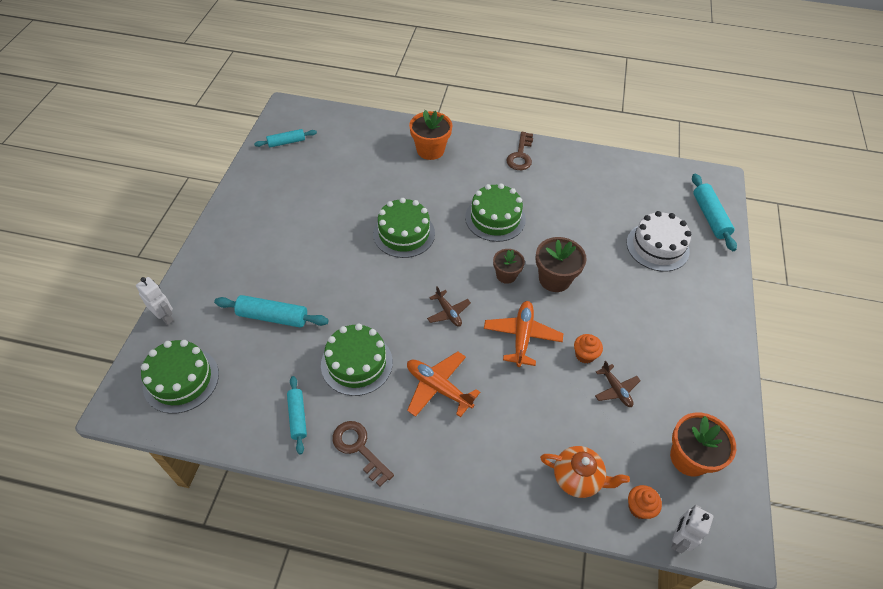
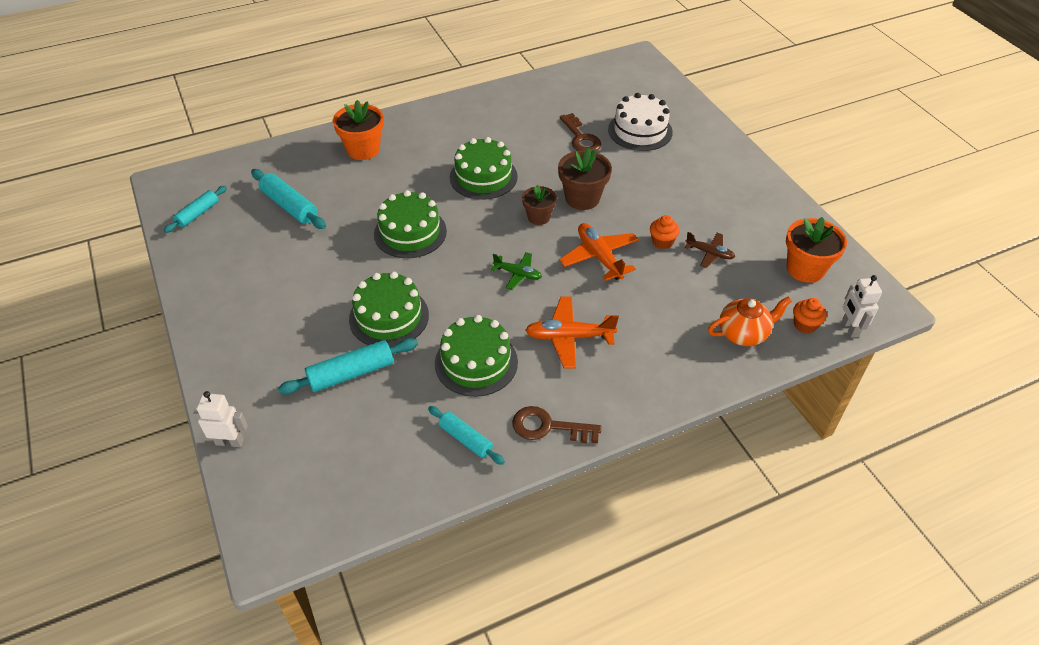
camera: 35 degrees left, 5 degrees down
(181, 379) = (311, 484): green cake -> green cake (389, 317)
(448, 312) = (518, 274): brown plane -> green plane
(520, 155) = (454, 114): brown key -> brown key (580, 138)
(710, 217) = (658, 88): turquoise rolling pin -> turquoise rolling pin (289, 206)

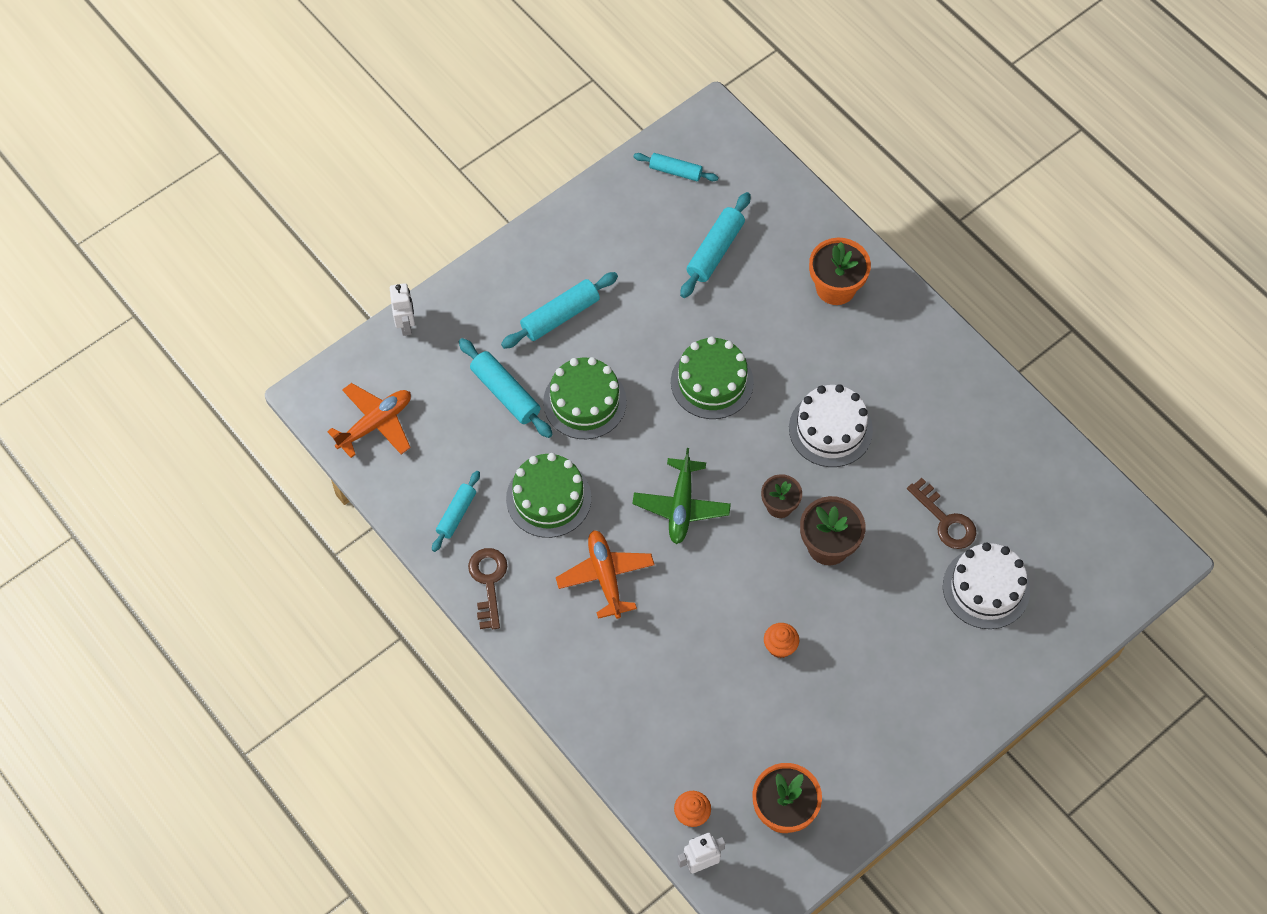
camera: 75 degrees right, 15 degrees up
(292, 317) = (560, 316): none -> turquoise rolling pin
(483, 177) = (830, 429): green cake -> white cake
(518, 274) = (681, 506): green plane -> green plane, size x1.62
(580, 138) = (945, 520): brown key -> brown key turned 90 degrees counterclockwise
(599, 257) = (733, 583): orange plane -> orange plane (375, 424)
(709, 253) = (777, 701): brown plane -> none
(743, 333) = (660, 750): orange teapot -> none

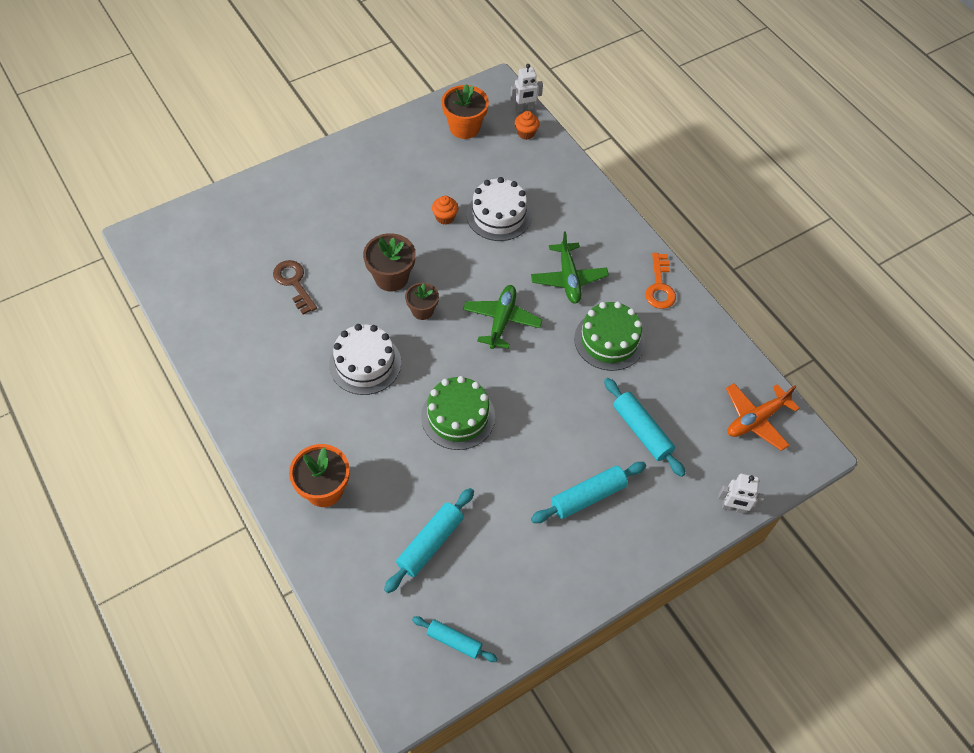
camera: 175 degrees left, 5 degrees down
(406, 325) = (733, 508): white robot -> white robot turned 75 degrees counterclockwise
(456, 514) = (685, 338): turquoise rolling pin -> none
(488, 582) = (659, 286): brown key -> orange key
(584, 402) = (572, 414): green cake -> none
(605, 577) = (568, 278): orange plane -> green plane
(986, 588) = (280, 234): white cake -> white cake (498, 215)

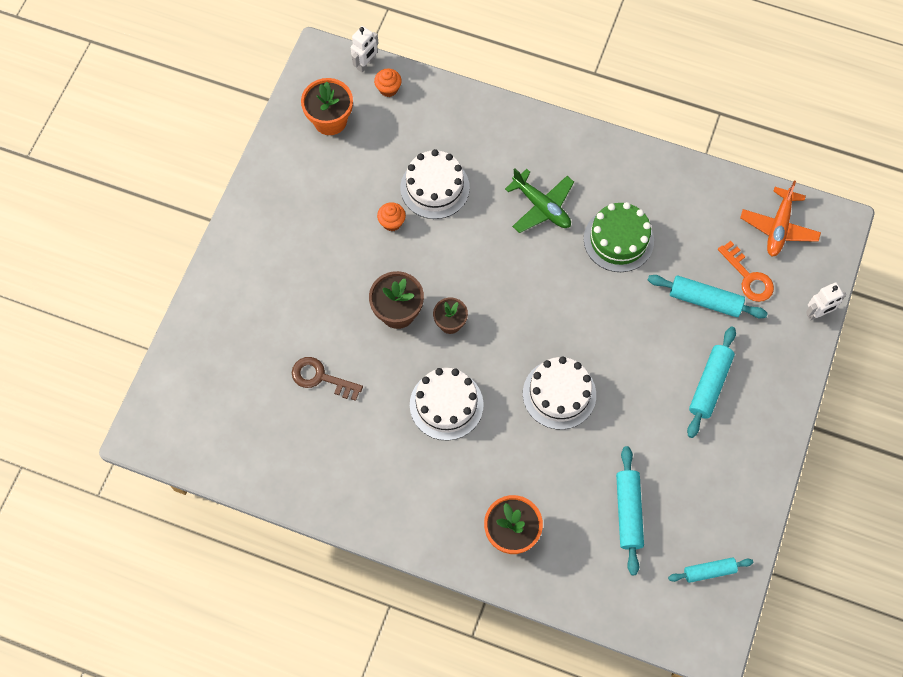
camera: 35 degrees left, 10 degrees up
(458, 416) = (559, 394): green cake -> white cake
(501, 320) = (521, 284): green plane -> none
(659, 286) = (618, 161): orange key -> orange key (748, 277)

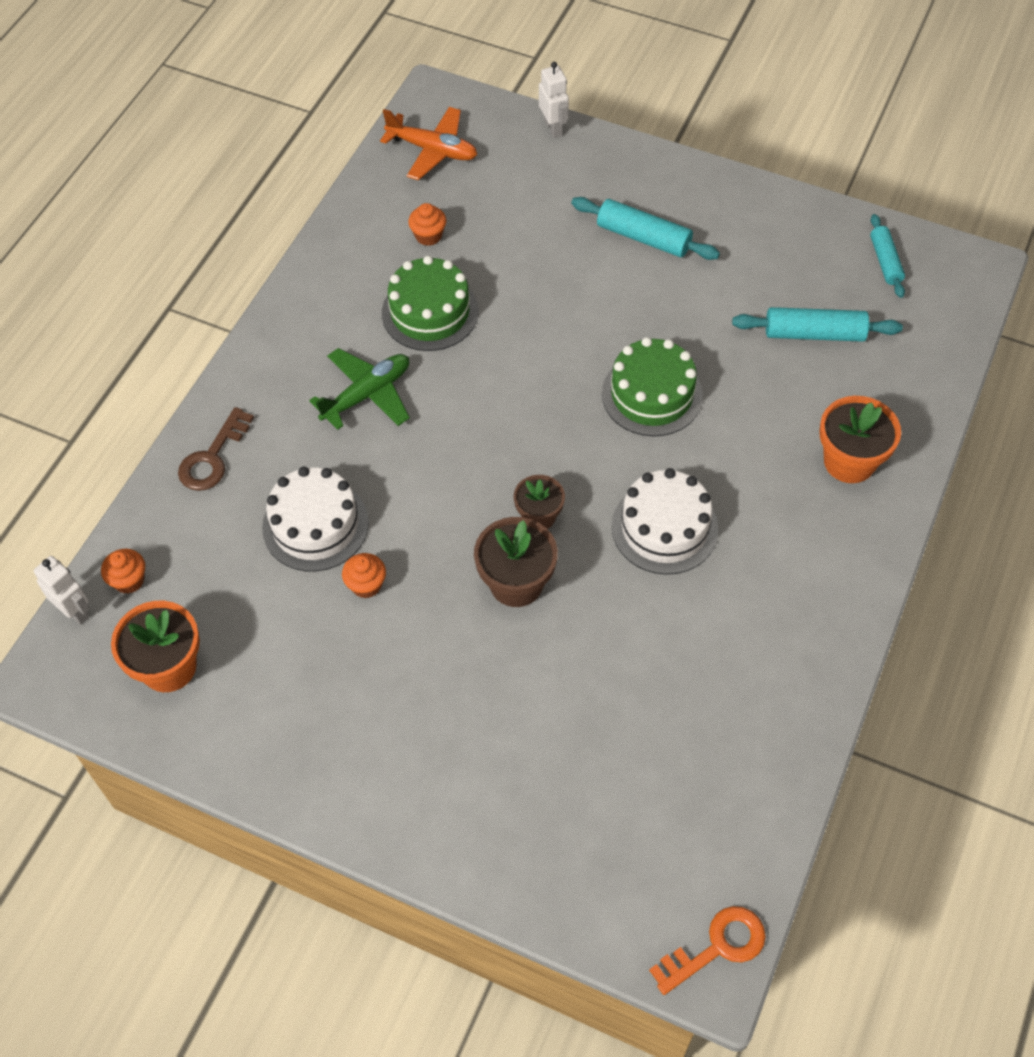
camera: 85 degrees left, 10 degrees down
(321, 378) = (618, 692): brown key -> brown key (212, 457)
(559, 394) = (652, 394): white cake -> green cake
(691, 232) = (428, 236): none -> orange cupcake
(705, 300) = (527, 231): turquoise rolling pin -> none
(748, 277) = (498, 186): orange key -> orange key (716, 947)

